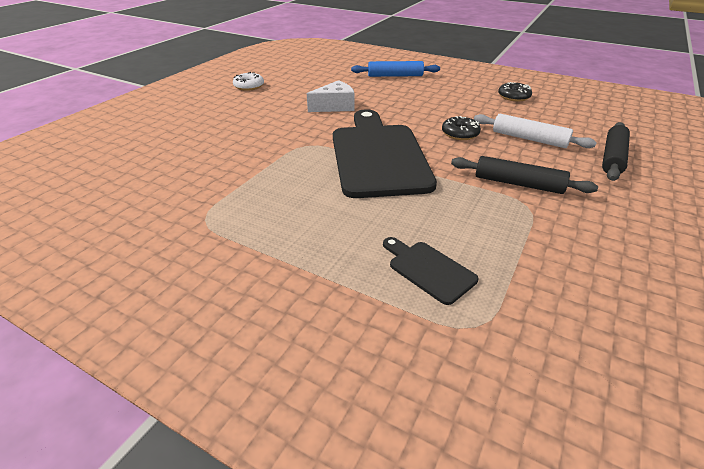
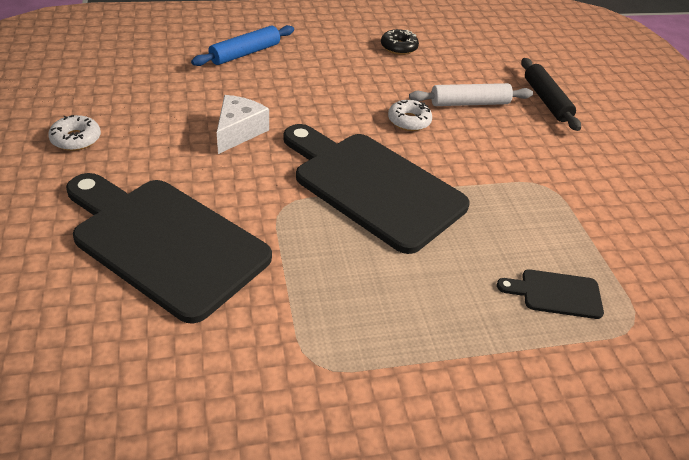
camera: 45 degrees left, 5 degrees up
(221, 137) = (164, 242): none -> black cutting board
(460, 134) = (409, 121): black donut -> white donut
(518, 184) = (516, 164): black rolling pin -> none

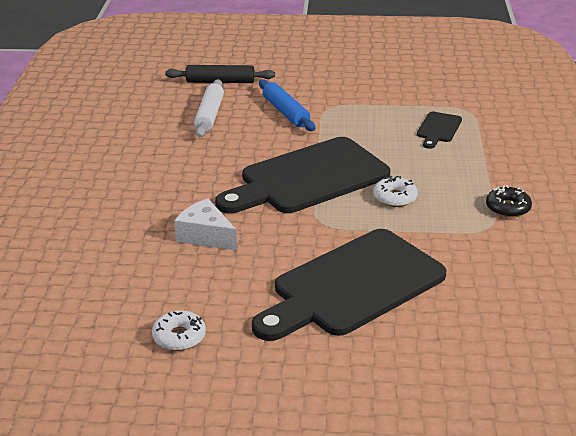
camera: 70 degrees left, 10 degrees down
(245, 53) = (60, 220): blue rolling pin -> blue rolling pin (285, 112)
(398, 47) = (98, 131): black donut -> black donut (508, 208)
(409, 121) = (224, 147): white donut -> white donut (395, 198)

